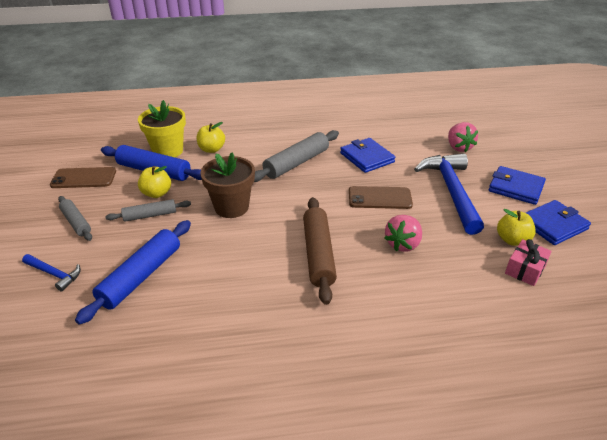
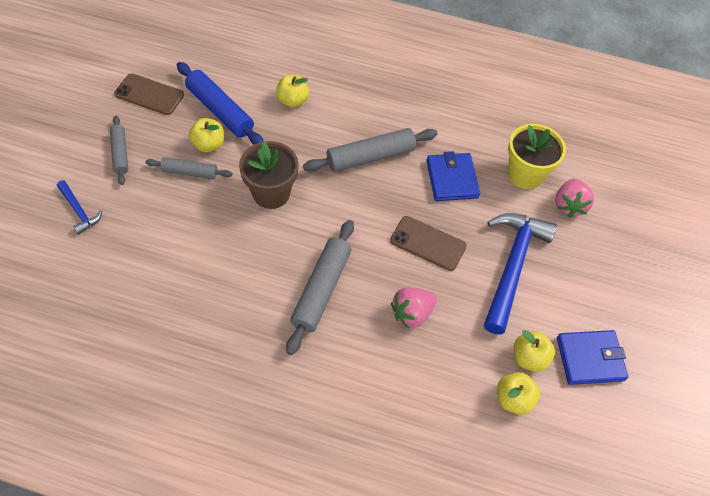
camera: 20 degrees right, 20 degrees up
(141, 276) = (150, 245): blue rolling pin -> none
(168, 151) = (247, 86): yellow flower pot -> yellow flower pot (525, 174)
(318, 254) = (321, 290): brown rolling pin -> grey rolling pin
(515, 188) = (589, 291): blue wallet -> none
(525, 269) = (513, 399): pink gift -> yellow apple

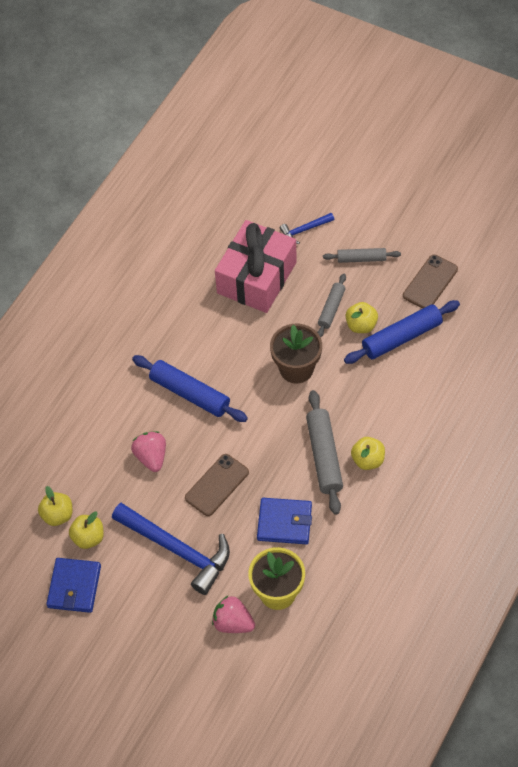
camera: 110 degrees right, 0 degrees up
(151, 248) = (257, 278): none -> pink gift
(292, 101) = (406, 399): yellow apple -> yellow apple (368, 460)
(321, 290) = (190, 394): grey rolling pin -> blue rolling pin

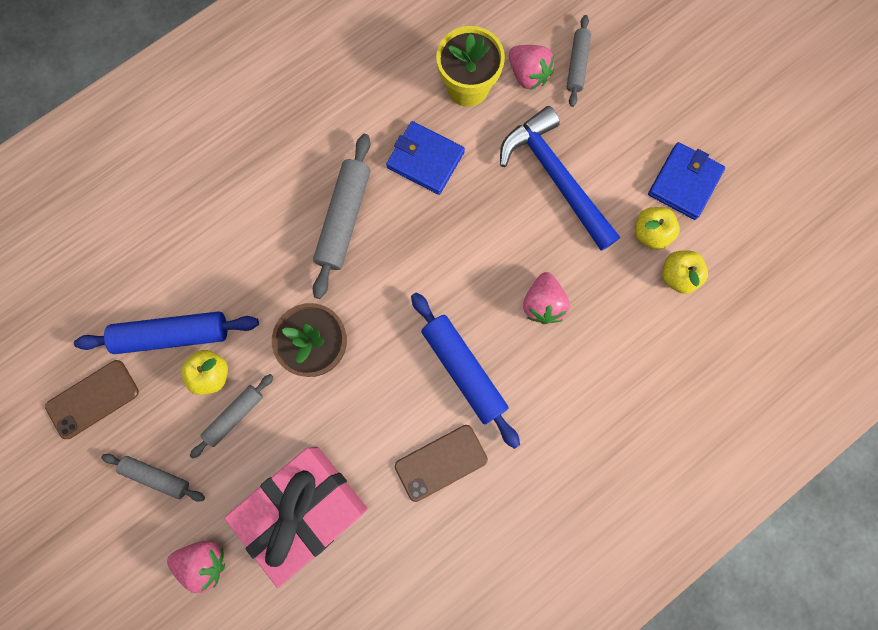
camera: 160 degrees left, 20 degrees up
(196, 648) = (577, 65): none -> grey rolling pin
(217, 485) = (481, 236): brown phone -> brown phone (441, 462)
(305, 230) = (204, 561): blue hammer -> pink strawberry
(368, 460) = (298, 193): yellow apple -> none

